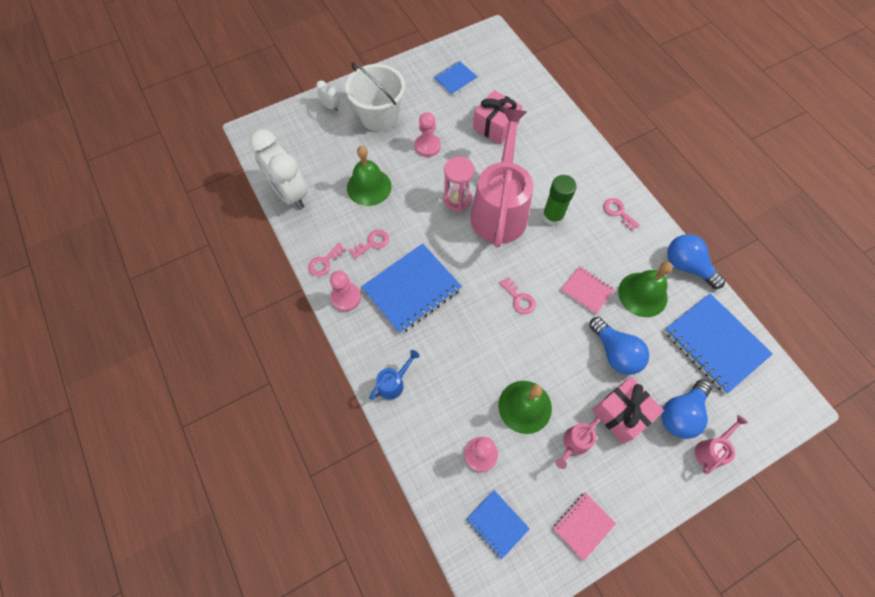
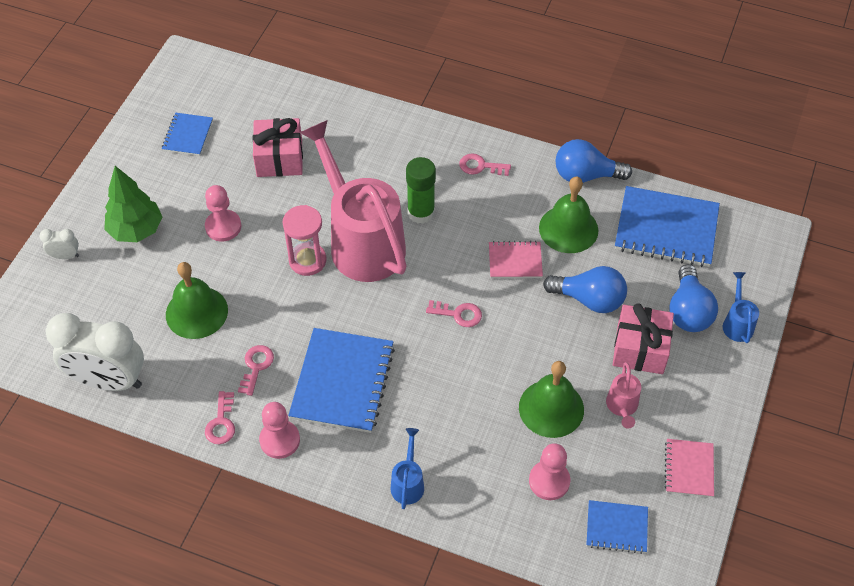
camera: 40 degrees left, 10 degrees down
(379, 116) = (136, 230): white bucket -> green tree
(711, 450) = (737, 323): pink watering can -> blue watering can

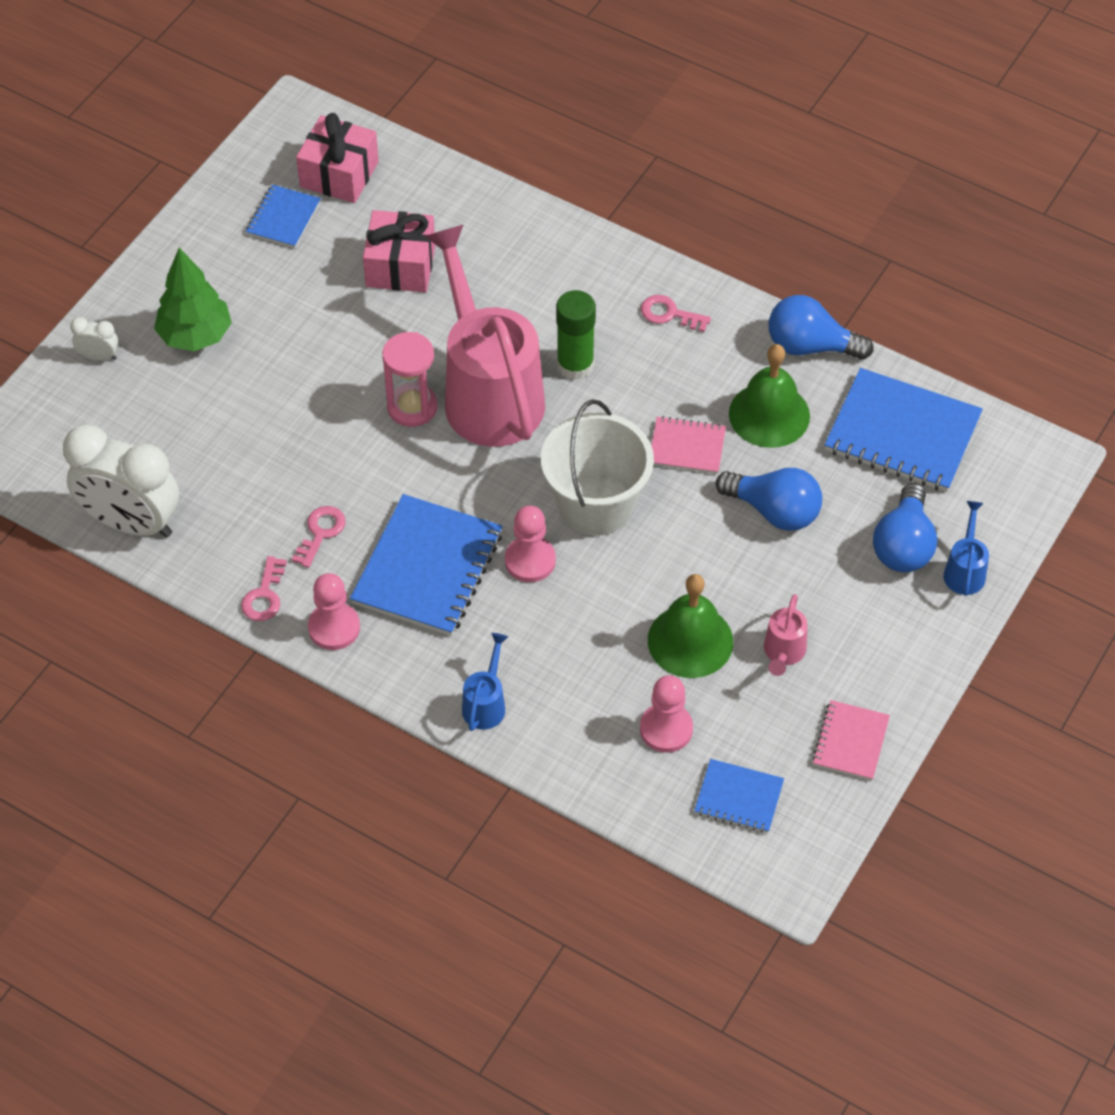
camera: 10 degrees right, 0 degrees up
(196, 312) = (256, 453): green bell -> none
(223, 227) = (309, 347): pink pawn -> pink pawn (530, 561)
(458, 314) = (596, 505): pink key -> white bucket
(640, 349) = (826, 584): pink gift -> pink gift (339, 174)

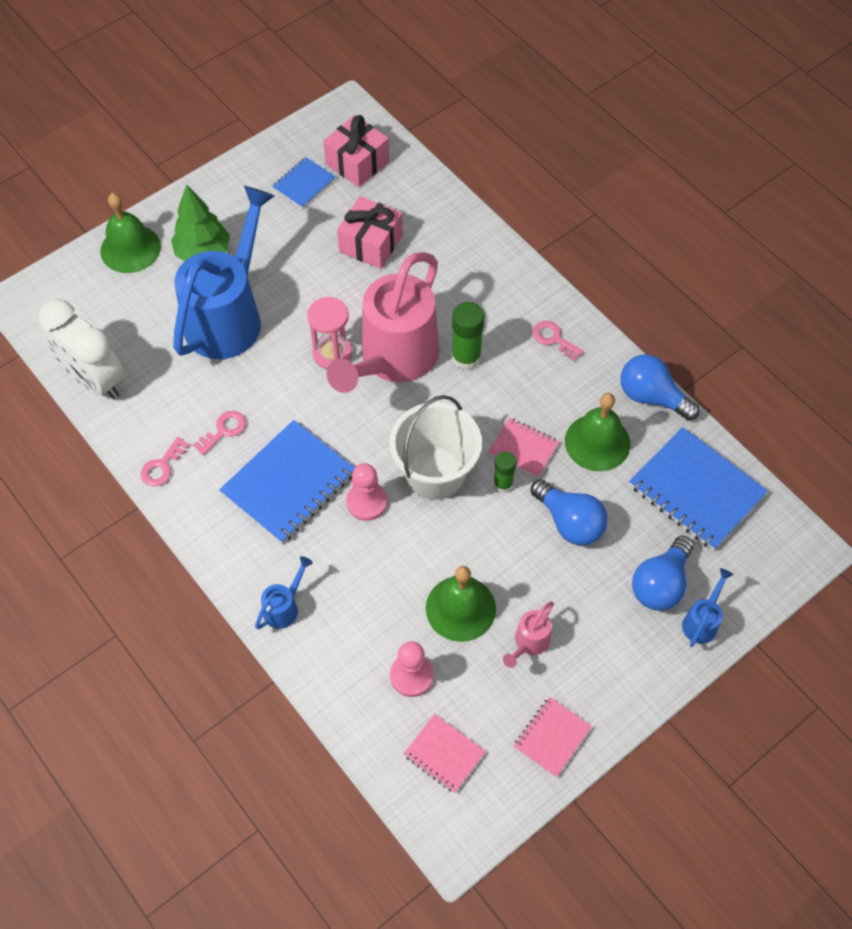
camera: 20 degrees right, 5 degrees up
(99, 356) = (130, 248): white clock -> green bell
(263, 400) = (229, 316): none -> blue watering can
(334, 628) = (200, 508): pink pawn -> none
(488, 392) = (393, 359): pink watering can -> pink watering can turned 150 degrees counterclockwise
(680, 493) = (503, 484): none -> green glue stick
(739, 797) = (444, 754): blue notebook -> pink notebook

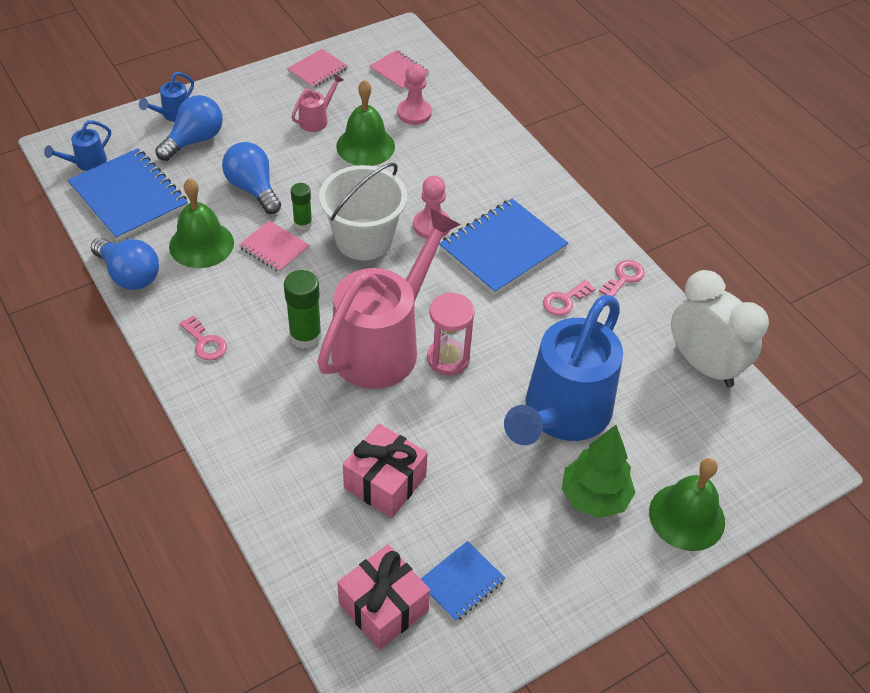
camera: 175 degrees left, 10 degrees down
(284, 607) = (511, 164): blue watering can -> blue watering can (86, 163)

